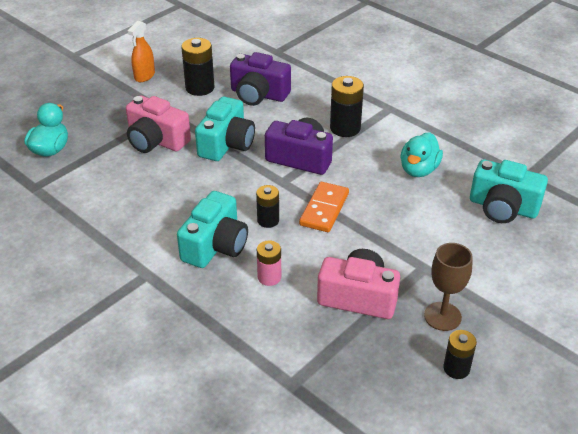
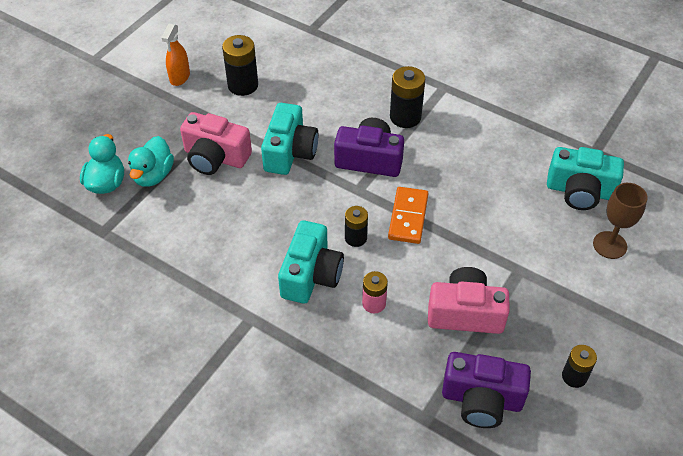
camera: 10 degrees left, 10 degrees up
(258, 94) = (306, 86): purple camera -> purple camera (481, 399)
(419, 170) = (489, 158): turquoise duck -> turquoise duck (153, 175)
(442, 316) = (549, 322): brown goblet -> brown goblet (609, 245)

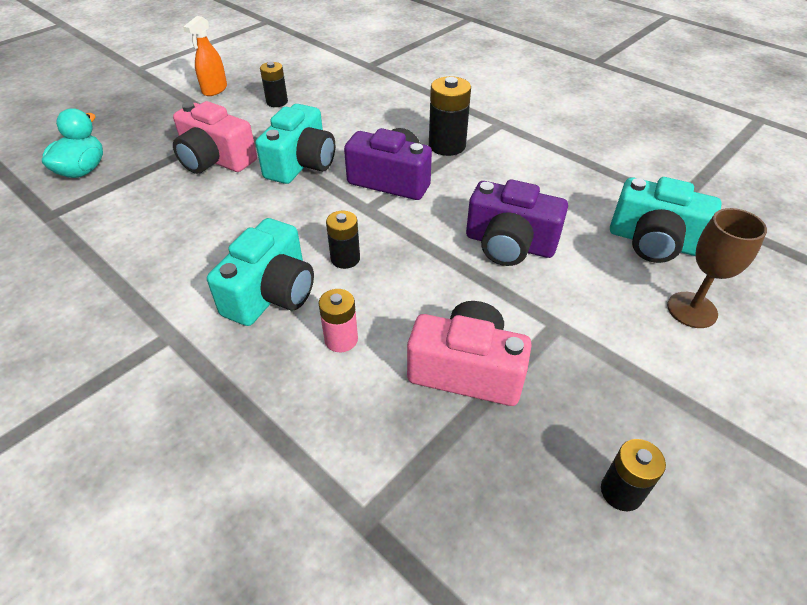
camera: 10 degrees right, 5 degrees down
(153, 175) = (137, 169): turquoise duck -> none
(243, 85) = (277, 102): black battery -> black battery, size x0.63
(408, 217) = (420, 244): orange domino -> none
(481, 399) = (462, 505): purple camera -> purple camera (509, 244)

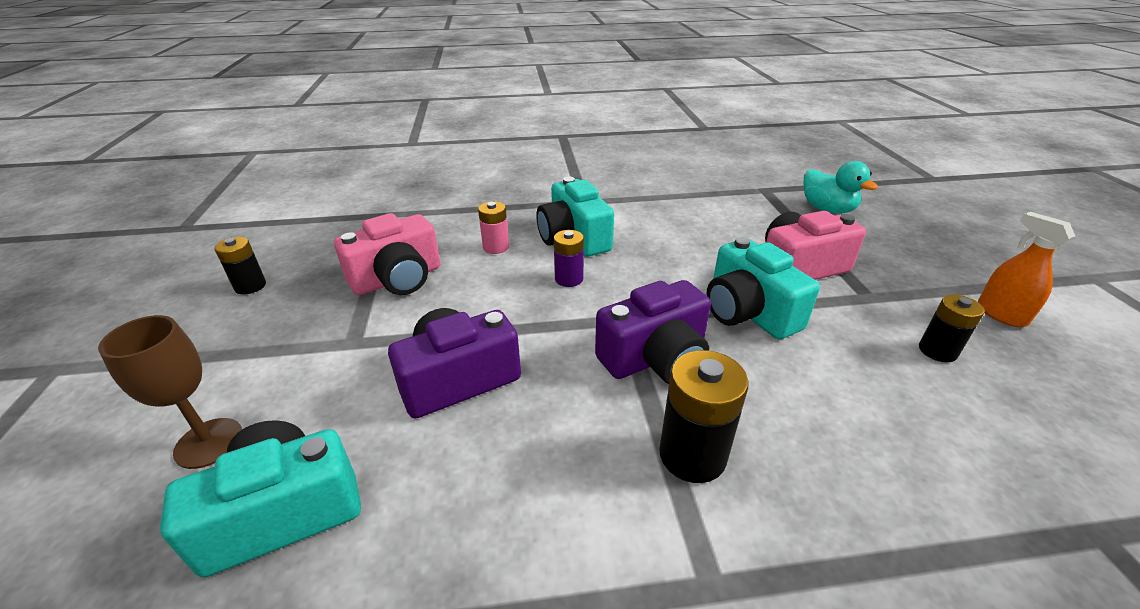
camera: 130 degrees right, 10 degrees down
(345, 259) = (569, 279): black battery -> purple battery

